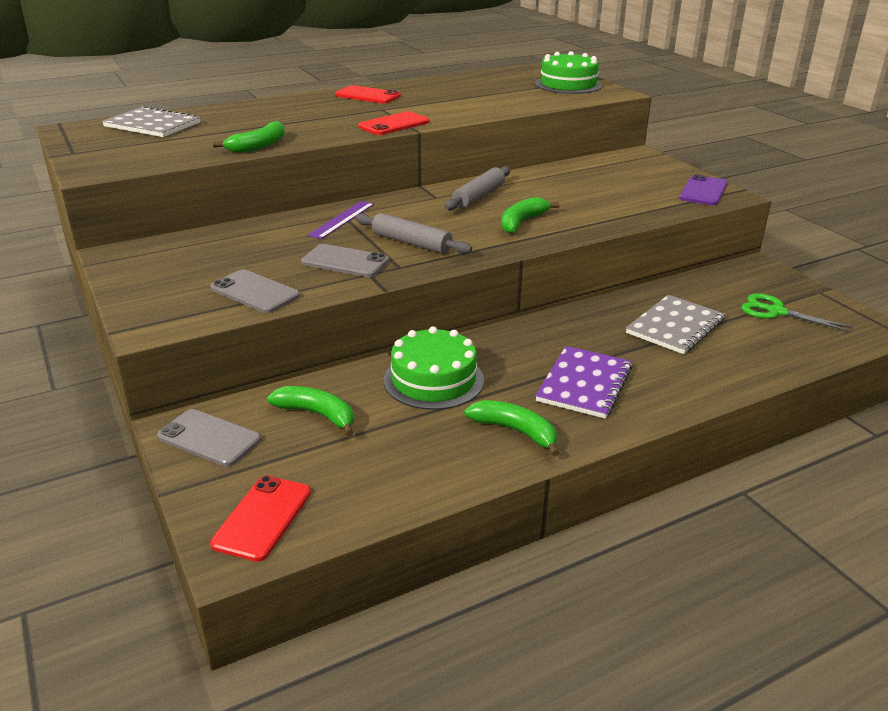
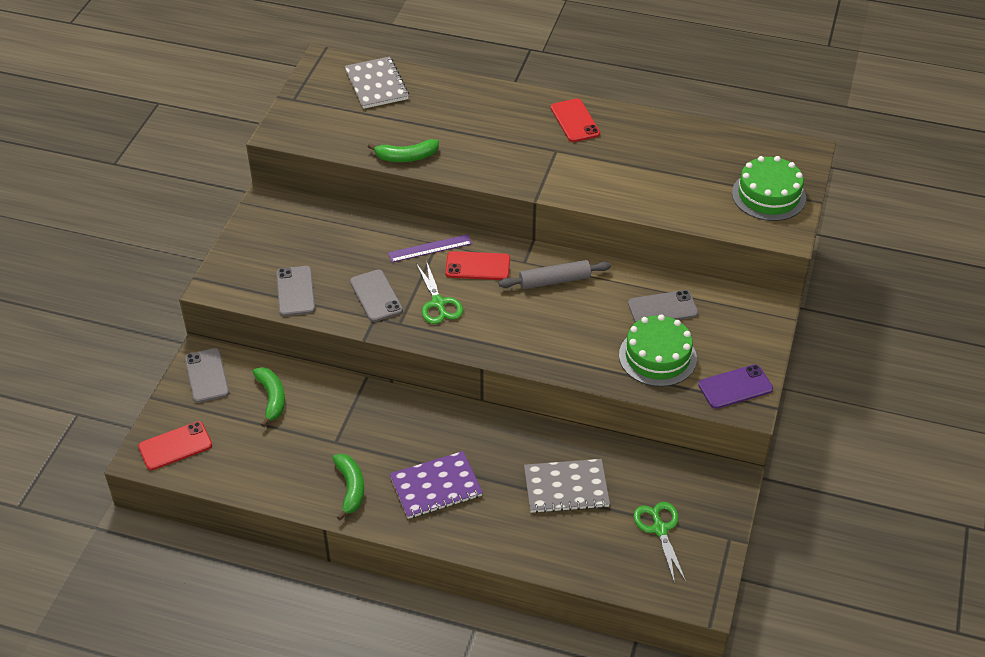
camera: 45 degrees right, 15 degrees up
(394, 124) = (532, 180): red phone -> red phone (477, 266)
(411, 243) = (438, 303): grey rolling pin -> green scissors
(433, 380) = (360, 418): green cake -> green cake (657, 357)
(522, 222) = (539, 330): green banana -> none
(580, 179) = (662, 308): none -> grey phone

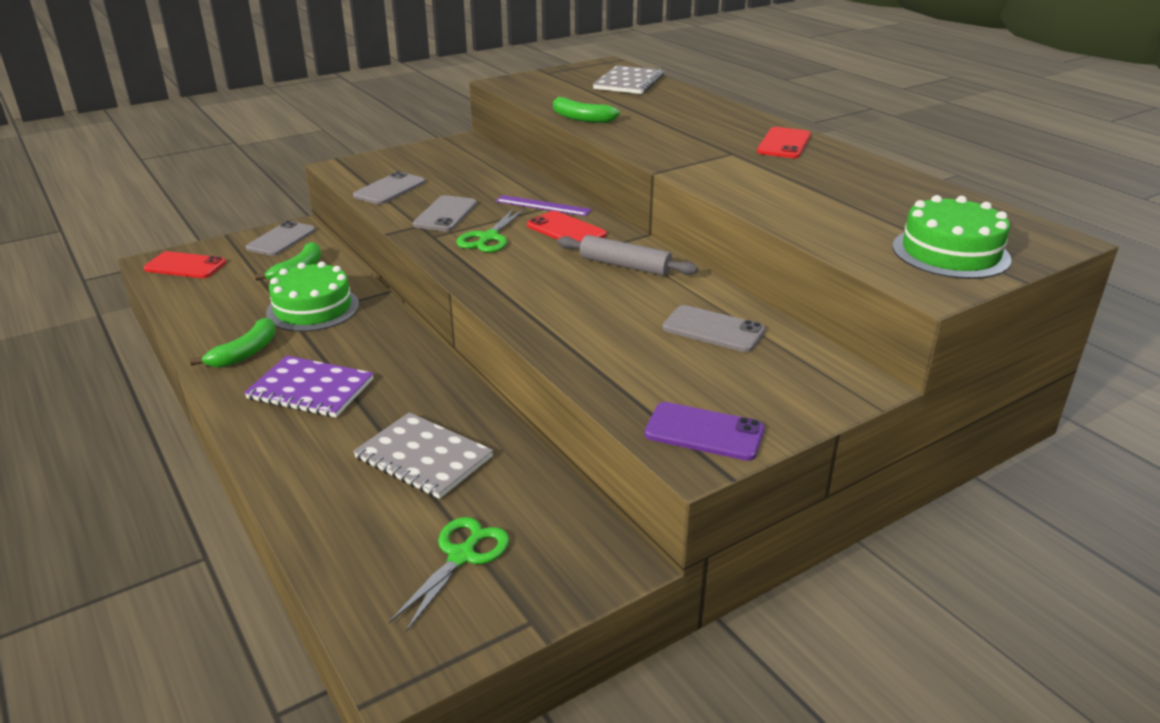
camera: 40 degrees right, 15 degrees down
(657, 357) = (645, 363): green cake -> green cake (313, 308)

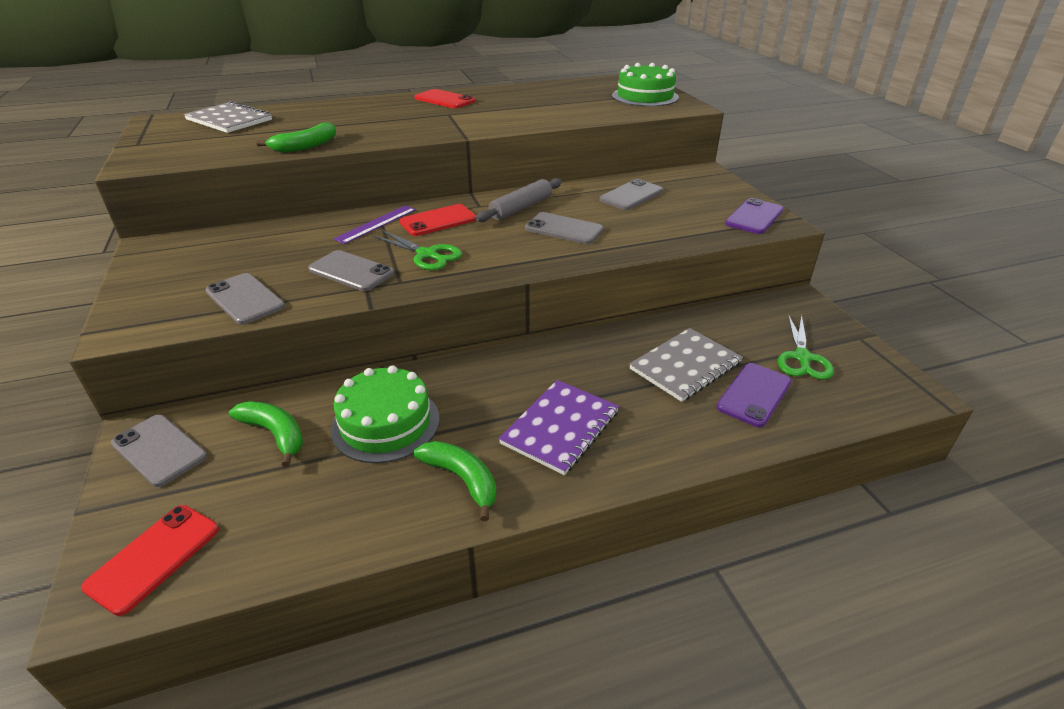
camera: 75 degrees left, 5 degrees up
(376, 511) = (754, 394): none -> purple phone
(462, 555) = (802, 358): green scissors -> green scissors turned 120 degrees counterclockwise
(582, 296) = (563, 229): none -> grey phone

